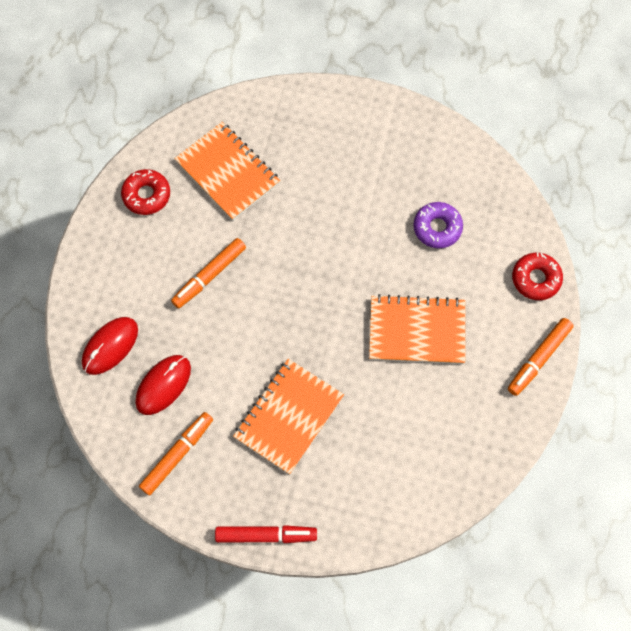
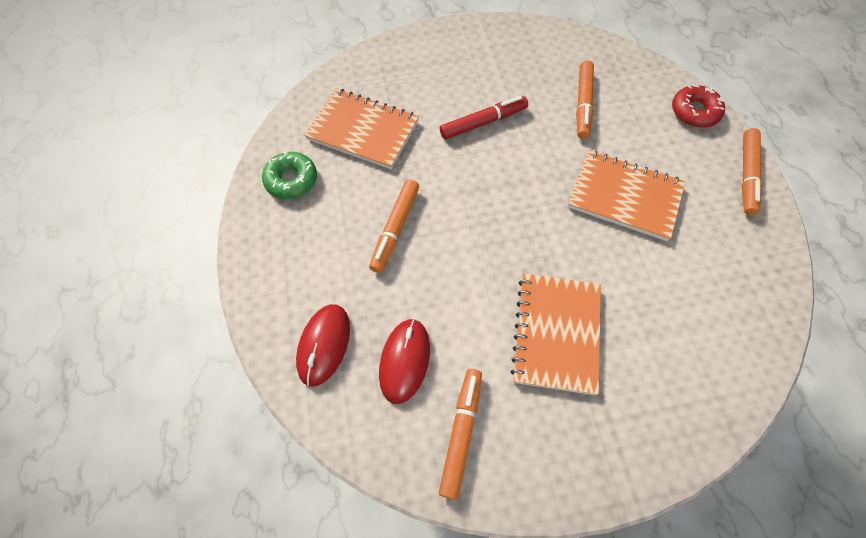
camera: 25 degrees left, 5 degrees down
(146, 195) = (291, 180): red donut -> green donut
(266, 535) = (612, 479): red marker -> red marker (483, 122)
(416, 331) = (624, 196): orange notebook -> orange notebook turned 45 degrees clockwise
(437, 228) = (583, 104): purple donut -> orange marker

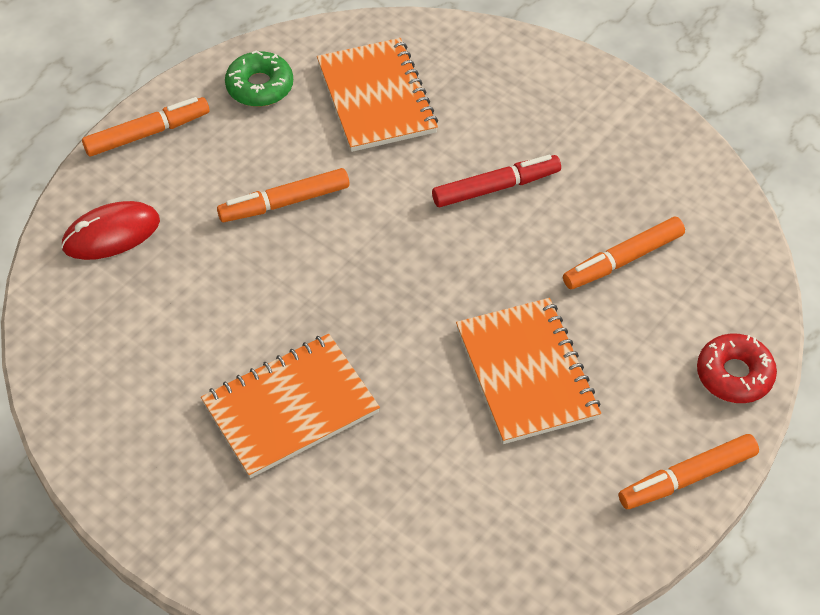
camera: 50 degrees right, 10 degrees down
(404, 361) = (150, 304): red mouse -> none
(461, 433) = (117, 393): orange marker -> orange marker (147, 133)
(483, 122) = (496, 187): red marker -> red marker turned 45 degrees counterclockwise

